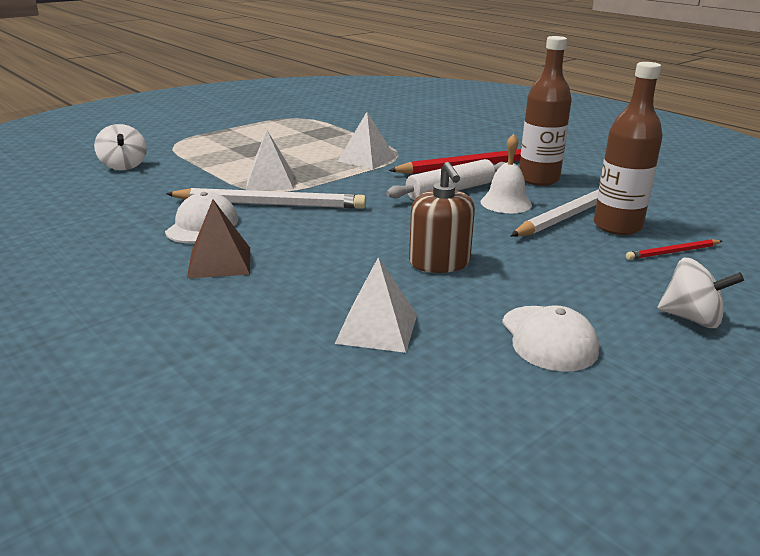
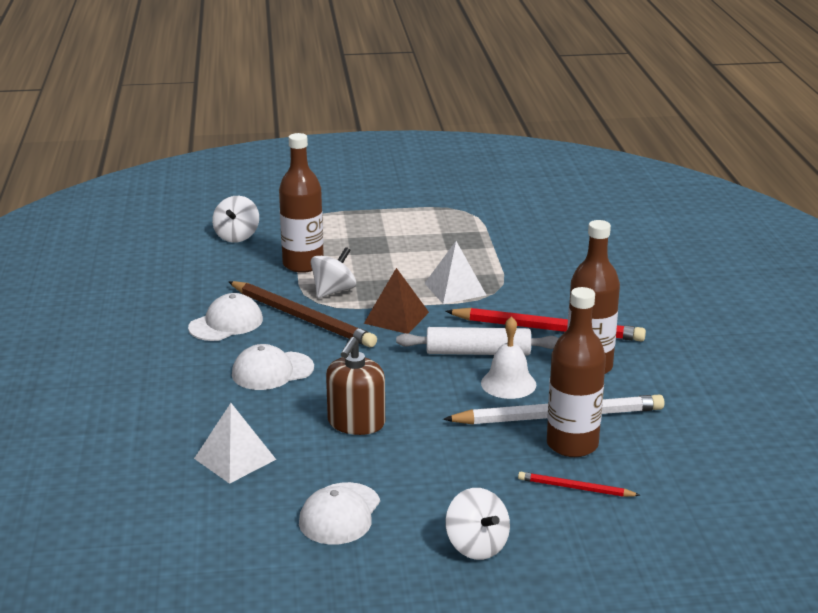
camera: 35 degrees right, 0 degrees up
(215, 171) = (303, 264): none -> brown bottle
(220, 262) = (199, 363): brown pyramid -> brown pyramid (396, 317)
(270, 181) = (333, 291): white pyramid -> white spinning top
(270, 204) = (302, 317): white pencil -> brown pencil
(302, 248) = (272, 371): none -> white cap

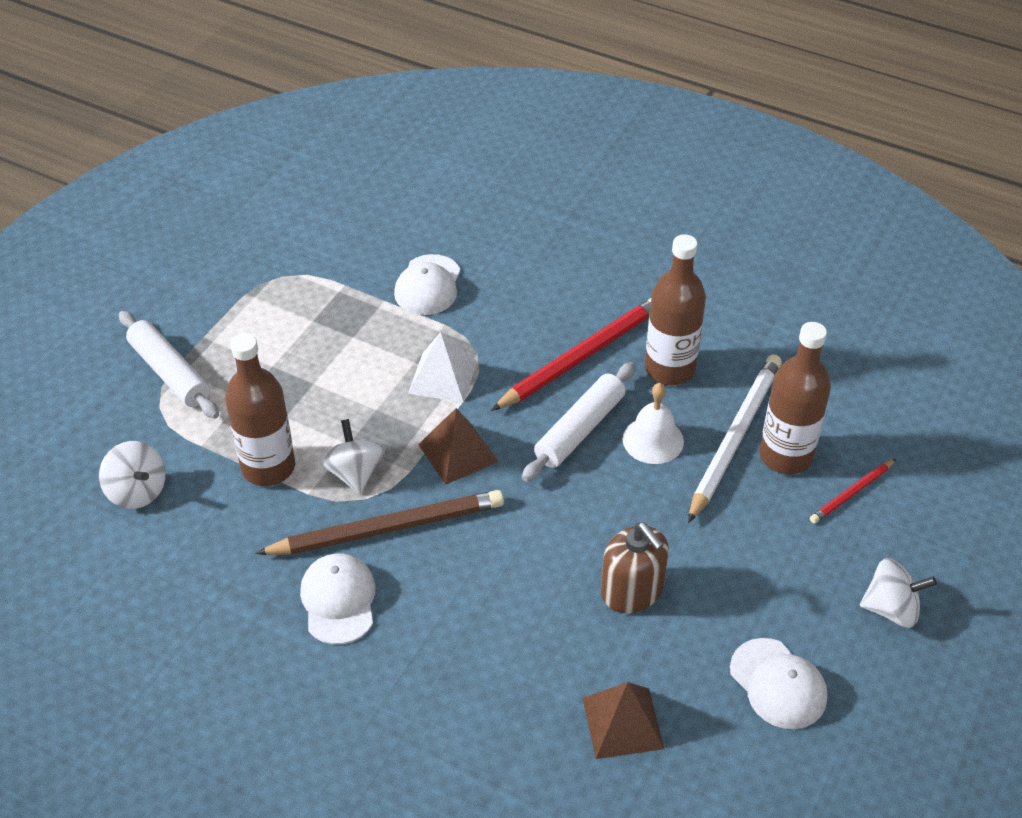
camera: 55 degrees left, 20 degrees up
(235, 459) = (623, 723): white pyramid -> brown pyramid
(272, 371) = (477, 609): white cap -> white cap (428, 285)
(338, 210) = (170, 372): none -> white rolling pin

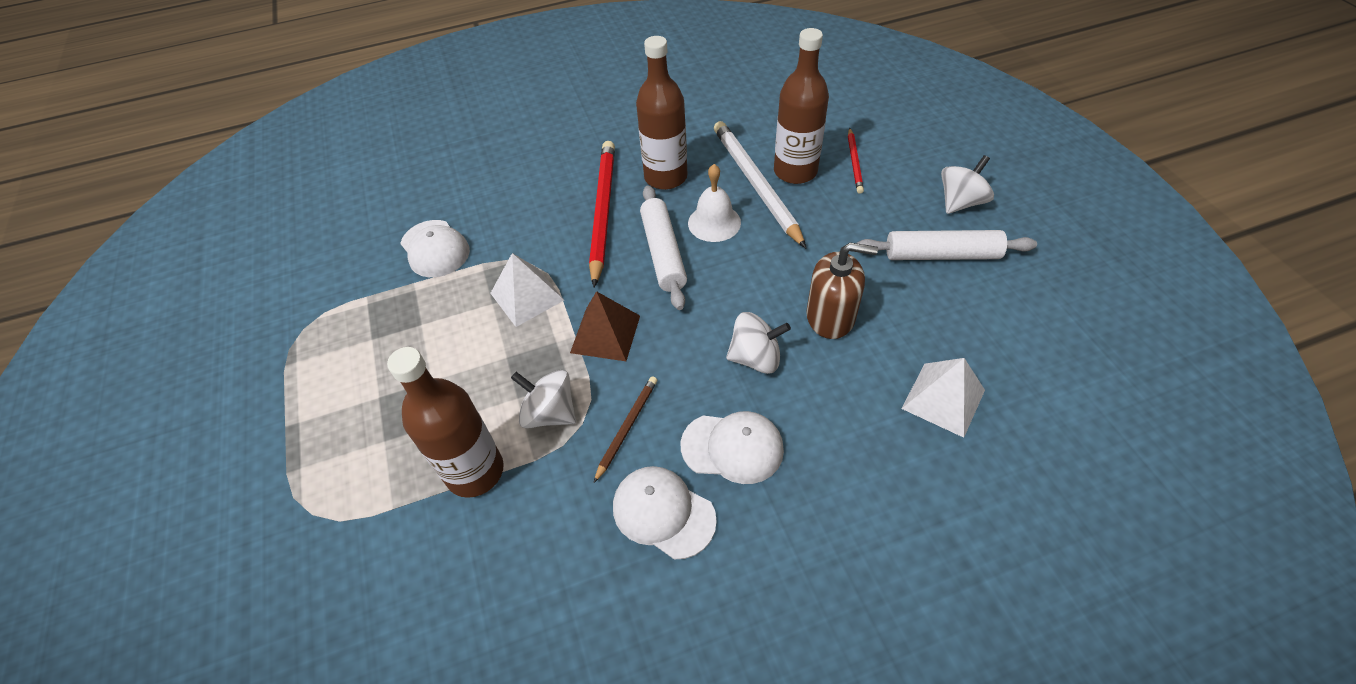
camera: 45 degrees left, 5 degrees up
(137, 491) = (378, 600): white spinning top -> white spinning top (755, 358)
(170, 372) = (287, 478): white rolling pin -> white rolling pin (941, 255)
(387, 528) = (627, 427): brown pencil -> brown pencil, size x0.50
(623, 723) = (943, 399): brown pyramid -> white pyramid
(778, 684) = (976, 292): white cap -> white cap (732, 447)

